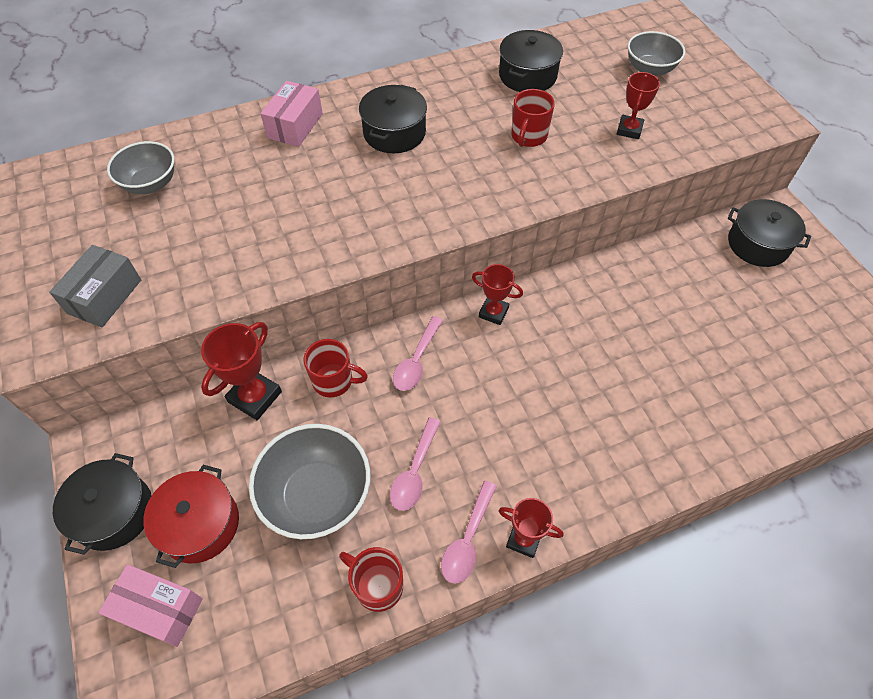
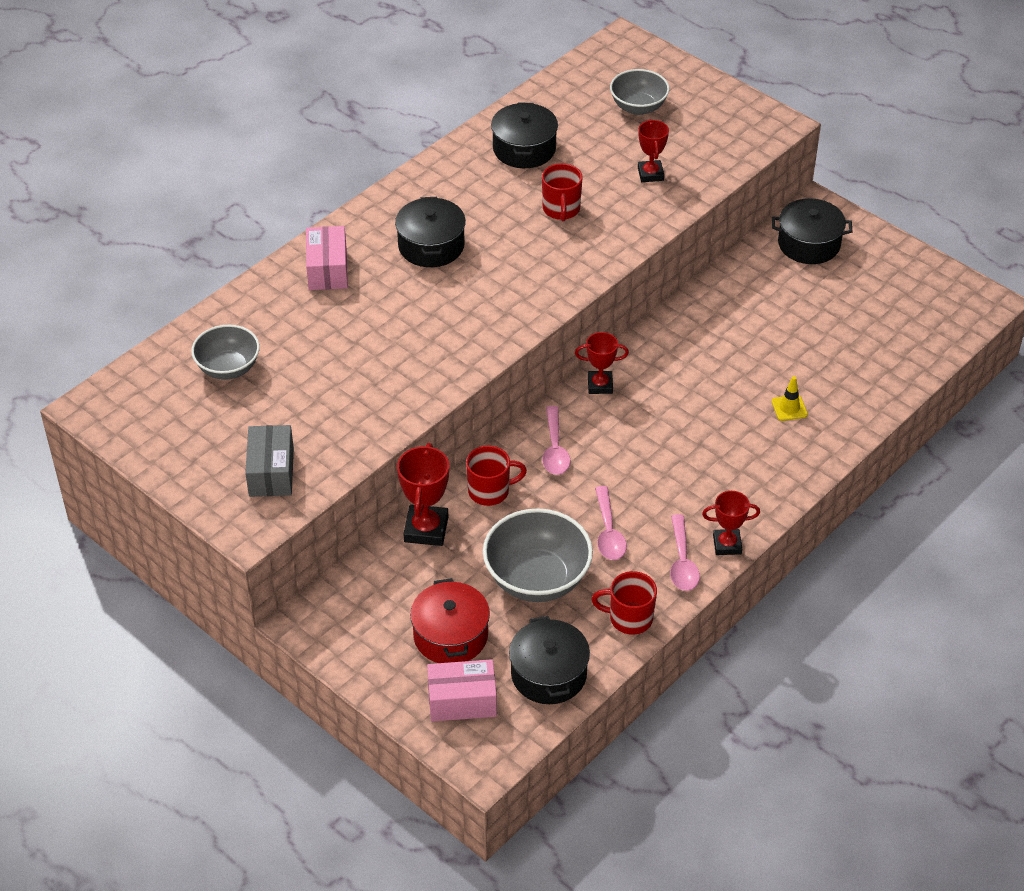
camera: 25 degrees left, 10 degrees down
(114, 512) = (367, 656): black pot -> black pot (548, 674)
(663, 405) = (789, 408): none -> yellow traffic cone

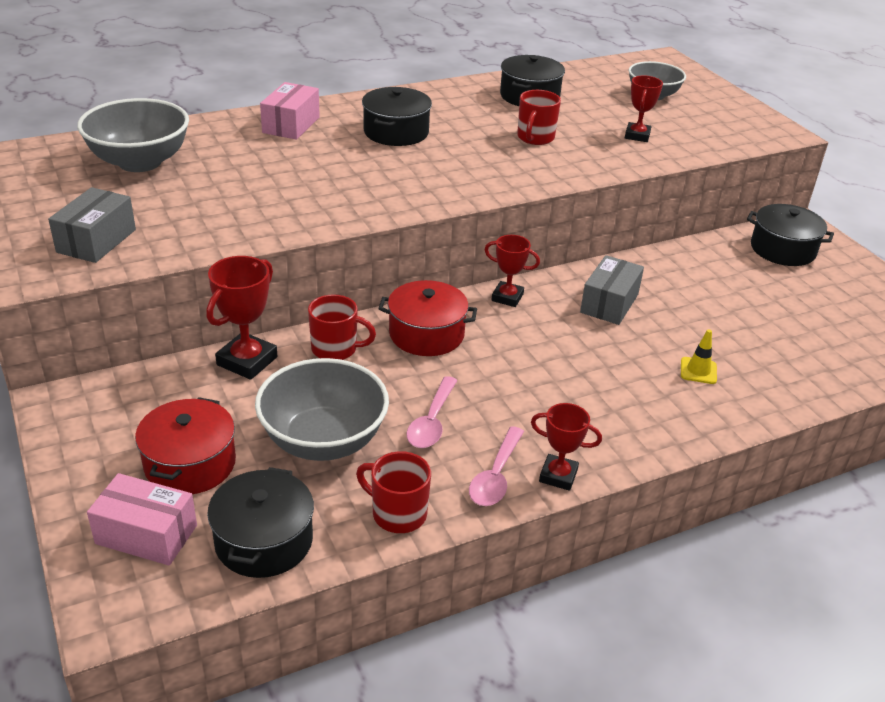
camera: 20 degrees right, 10 degrees down
(228, 368) = (140, 162): grey bowl -> grey bowl, size x1.55
(555, 449) = (426, 334): pink spoon -> red pot
(688, 361) = (609, 303): none -> grey box

